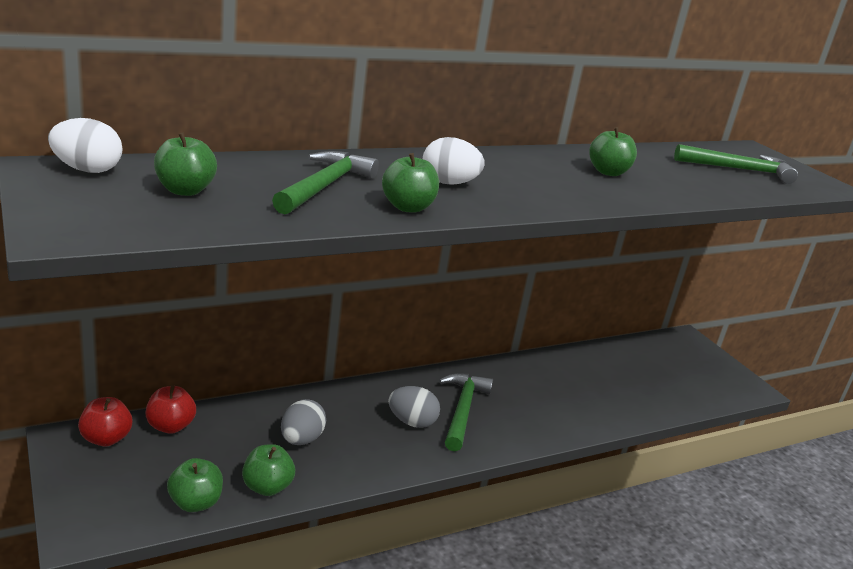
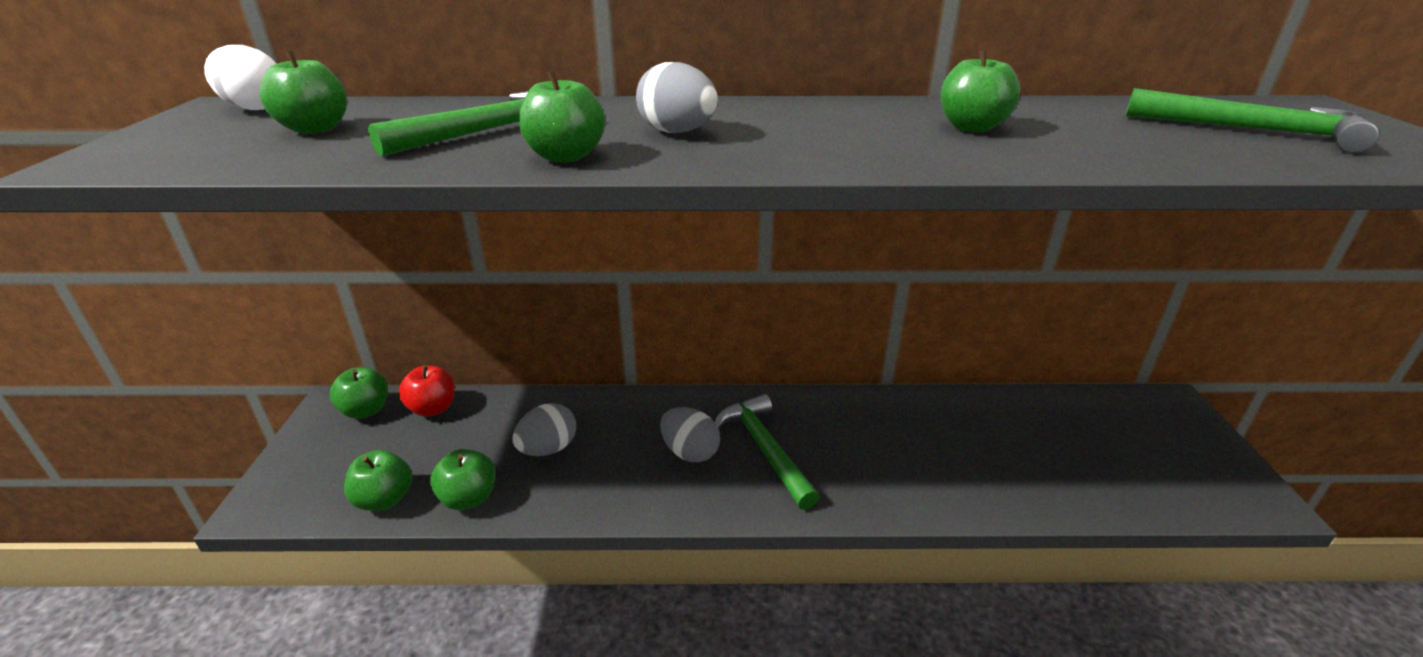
camera: 30 degrees right, 5 degrees up
(106, 438) = (366, 410): red apple -> green apple
(449, 183) = (677, 132): white egg -> grey egg
(462, 410) = (765, 449): green hammer -> green hammer turned 60 degrees counterclockwise

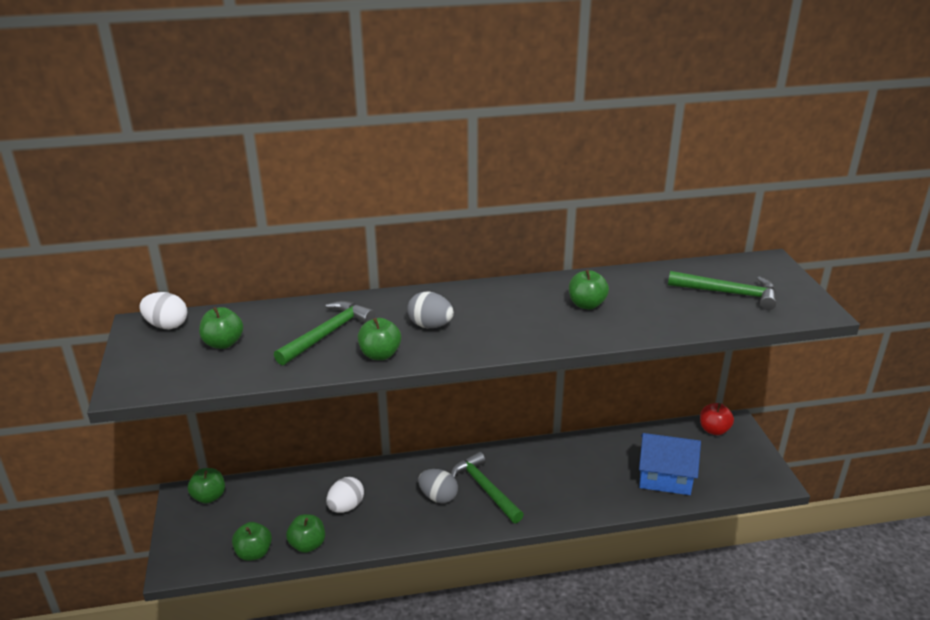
camera: 10 degrees left, 0 degrees up
(432, 408) = (255, 489): red apple -> red apple (714, 430)
(548, 449) = (346, 507): grey egg -> white egg
(1062, 468) = (665, 477): none -> blue house

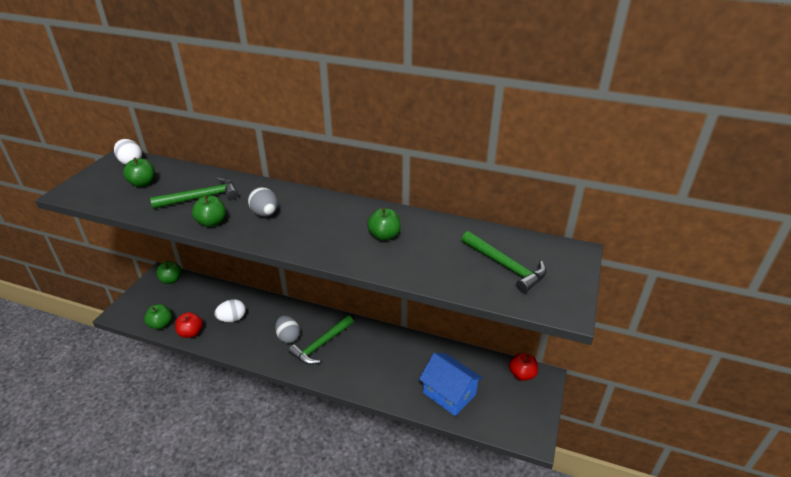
camera: 30 degrees right, 5 degrees up
(307, 545) = (191, 333): green apple -> red apple
(485, 488) = (321, 345): green hammer -> green hammer turned 135 degrees counterclockwise

